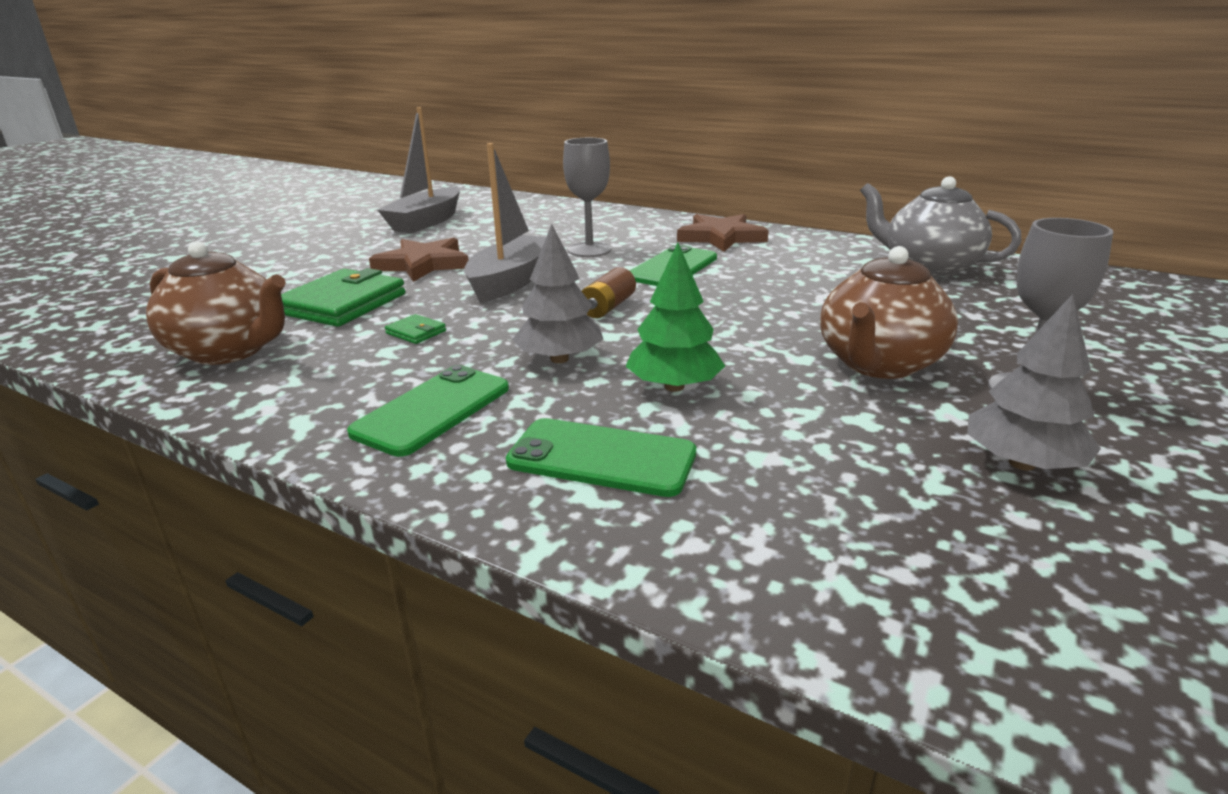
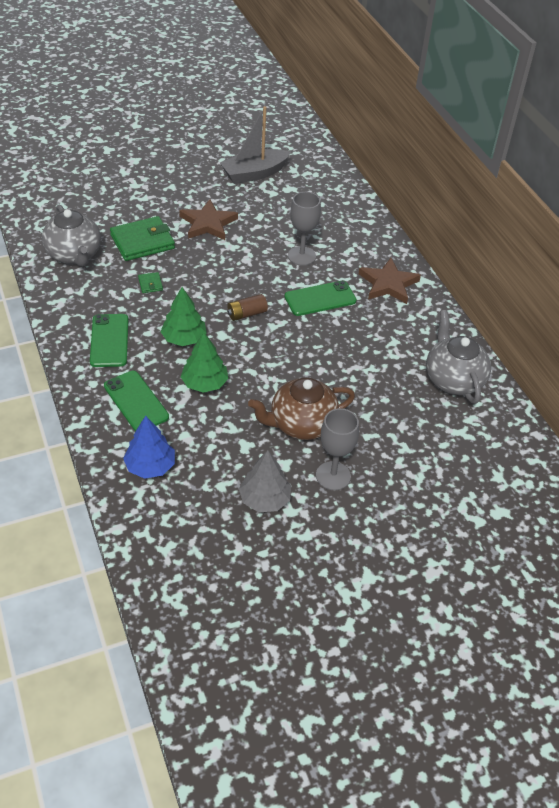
camera: 35 degrees right, 20 degrees up
(230, 351) = (74, 255): brown teapot -> grey teapot
(433, 410) = (109, 340): green phone -> green phone turned 75 degrees counterclockwise
(511, 281) = (230, 265): grey boat -> none
(559, 359) = (184, 338): grey tree -> green tree
(784, 530) = (150, 466): none -> blue tree

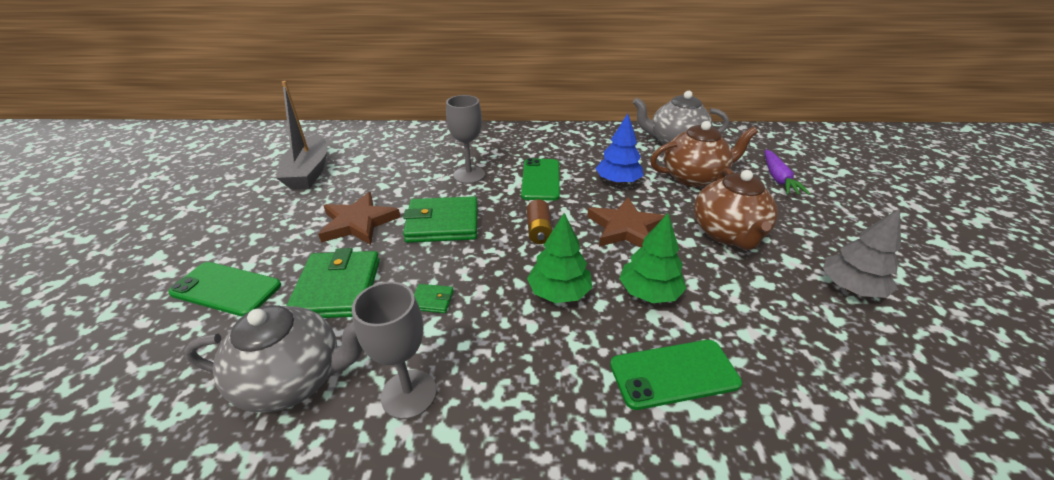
camera: 65 degrees left, 10 degrees down
(109, 340) = (529, 377): green phone -> green phone (226, 289)
(150, 466) = (811, 387): blue tree -> blue tree (618, 181)
(228, 263) = (442, 223): none -> green wallet
(333, 476) = (803, 231): grey goblet -> grey goblet (409, 394)
(386, 398) = (694, 177): none -> brown teapot
(388, 284) = (541, 142): brown star -> brown star (625, 228)
(424, 462) = (778, 178): none -> purple carrot

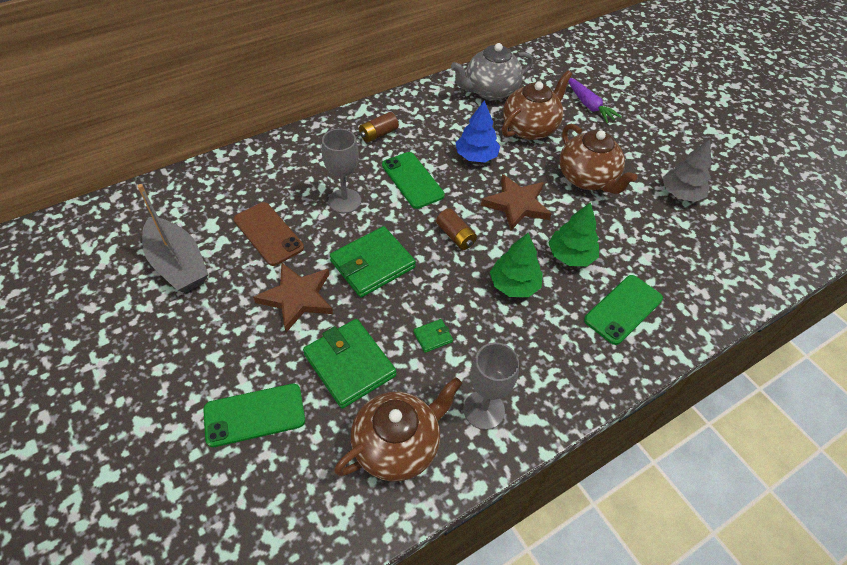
camera: 35 degrees left, 15 degrees up
(294, 379) = (397, 445): grey teapot -> brown teapot
(389, 176) = (268, 234): none -> brown phone
(543, 143) = (378, 134): none -> brown battery

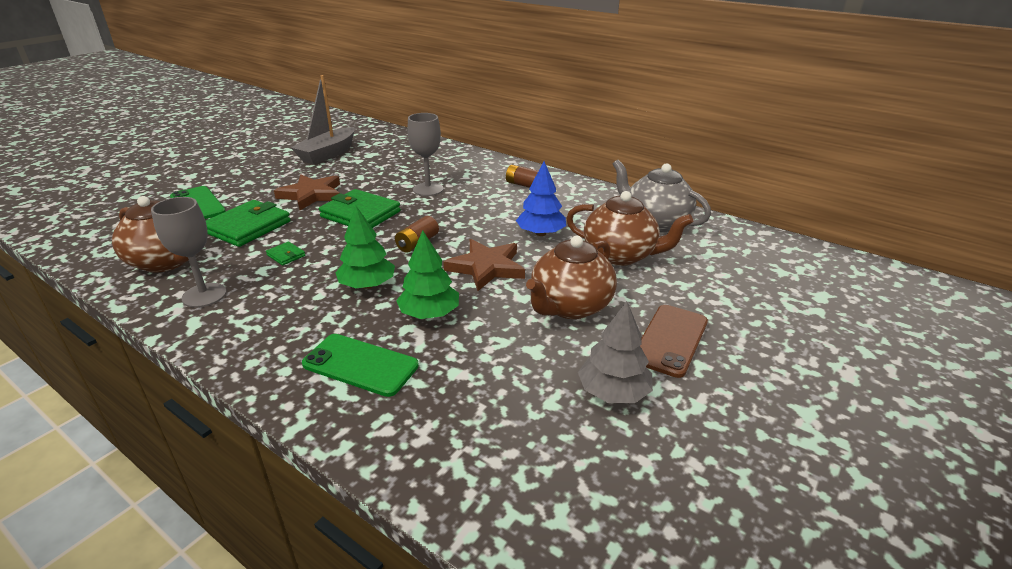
camera: 70 degrees right, 20 degrees down
(268, 234) = (373, 172): brown phone -> brown phone (670, 340)
(412, 180) = (477, 210): green phone -> none
(589, 105) = (714, 287): purple carrot -> none

